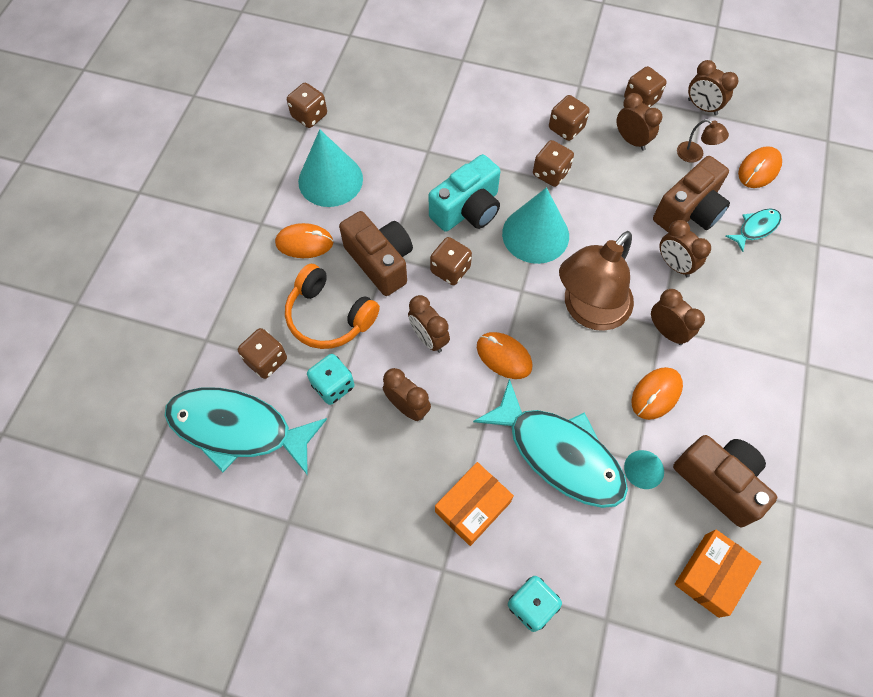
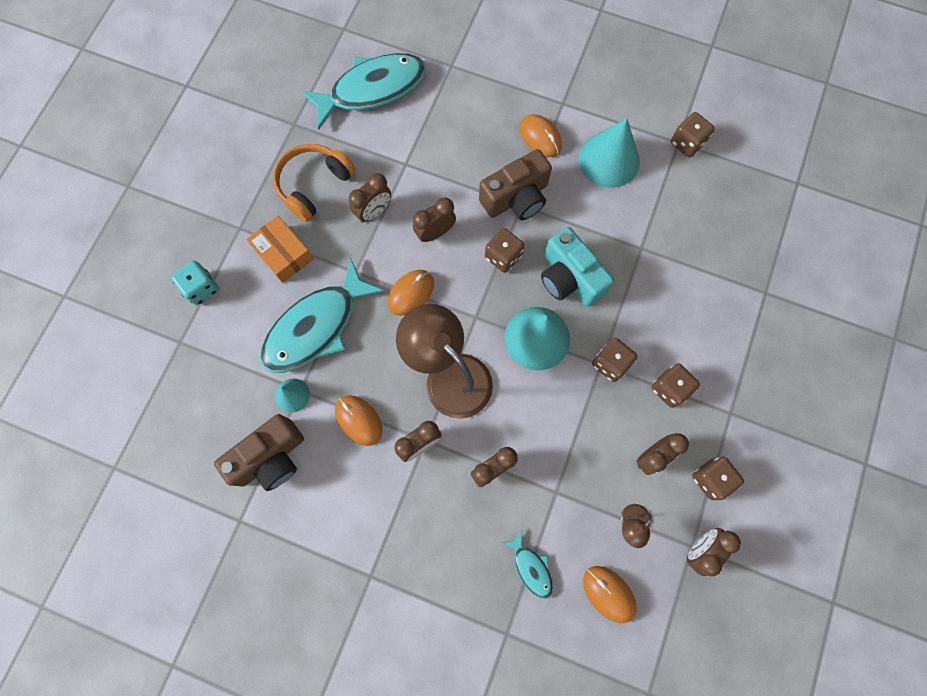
camera: 95 degrees right, 10 degrees up
(238, 429) = (372, 89): turquoise fish -> turquoise fish turned 45 degrees clockwise
(266, 360) = (428, 108): brown dice -> none
(304, 243) = (540, 137): orange mouse -> orange mouse turned 45 degrees counterclockwise
(329, 316) = (464, 155): orange headphones -> orange headphones (314, 185)
(333, 386) = (400, 157): turquoise dice -> none
(688, 211) = (556, 498): brown camera -> none
(711, 575) = (196, 432): orange box -> none

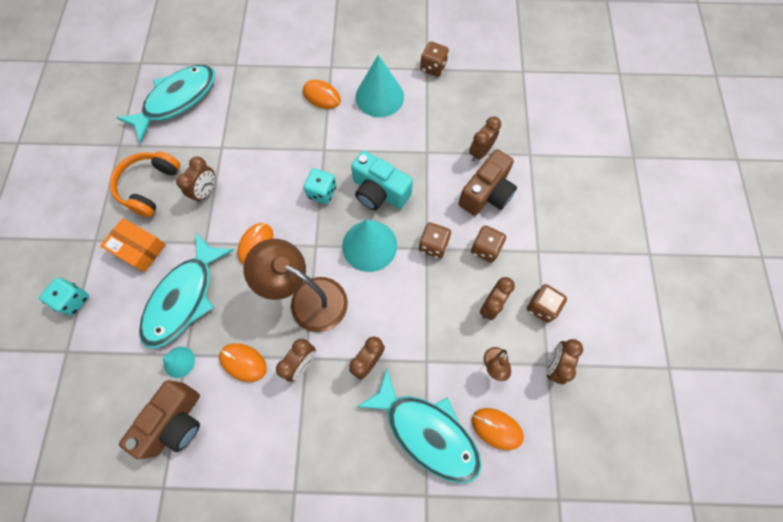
camera: 20 degrees left, 5 degrees down
(435, 233) = (261, 192): brown clock -> brown clock (480, 152)
(503, 256) = (322, 192): brown dice -> turquoise dice
(516, 198) = (318, 146): brown camera -> brown camera (486, 193)
(531, 567) = (427, 431): turquoise fish -> turquoise fish, size x2.21

